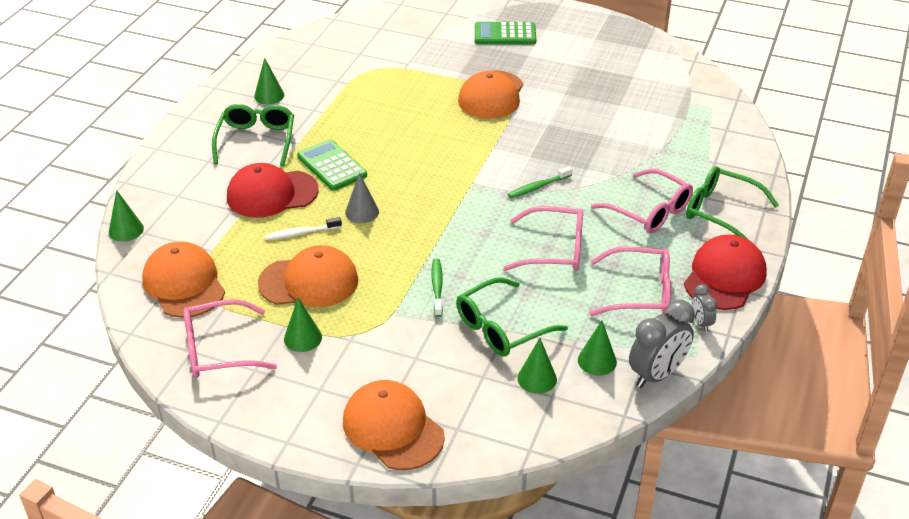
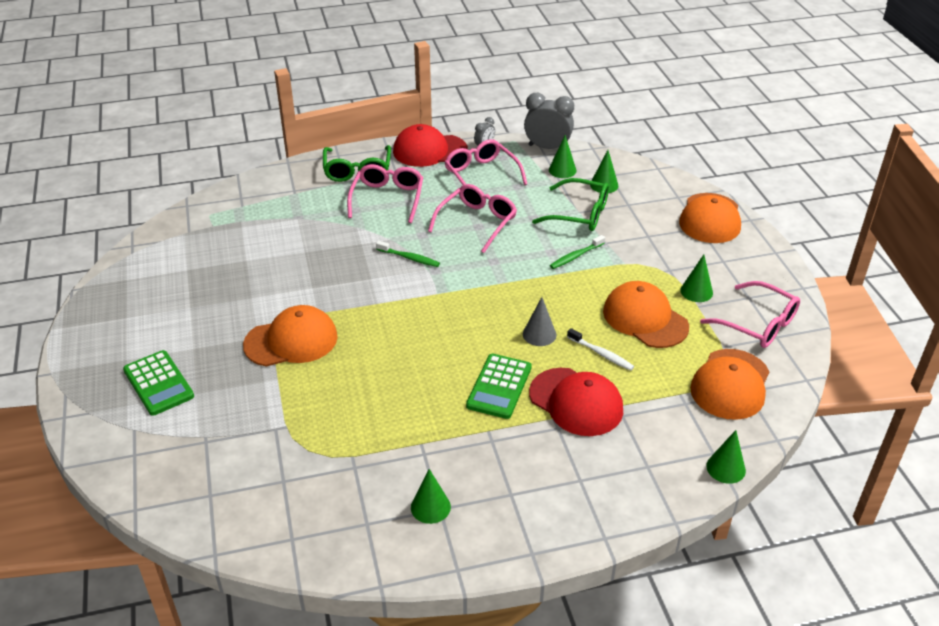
camera: 125 degrees left, 0 degrees up
(256, 140) = (514, 464): green glasses -> none
(554, 250) = (477, 222): pink glasses -> pink glasses turned 60 degrees clockwise

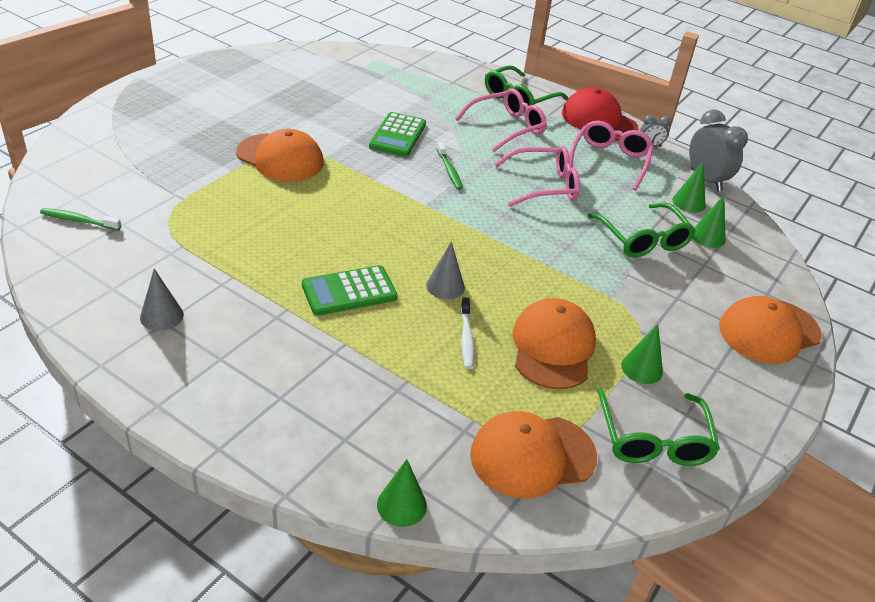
camera: 45 degrees right, 0 degrees up
(158, 383) = (170, 122): green calculator -> green calculator (398, 135)
(430, 507) = (161, 316): green cone -> grey cone
(576, 256) = (580, 263): green toothbrush -> green toothbrush (79, 220)
(576, 402) = (381, 349): red cap -> none
(758, 324) = (653, 440): pink glasses -> green glasses

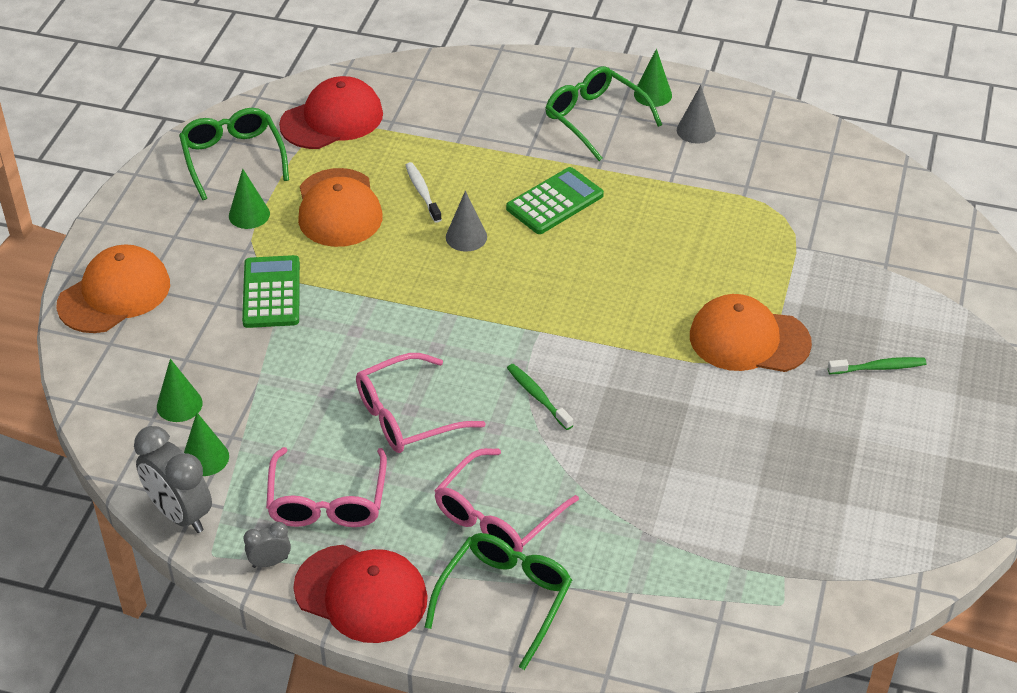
camera: 165 degrees right, 5 degrees up
(79, 220) = (862, 189): green toothbrush -> green toothbrush (879, 367)
(398, 135) = (637, 436): green calculator -> green calculator (271, 293)
(401, 505) = (417, 65): green cone -> green cone (652, 94)
(532, 456) = (332, 119): orange cap -> red cap
(643, 239) = (263, 371): green glasses -> green glasses (595, 118)

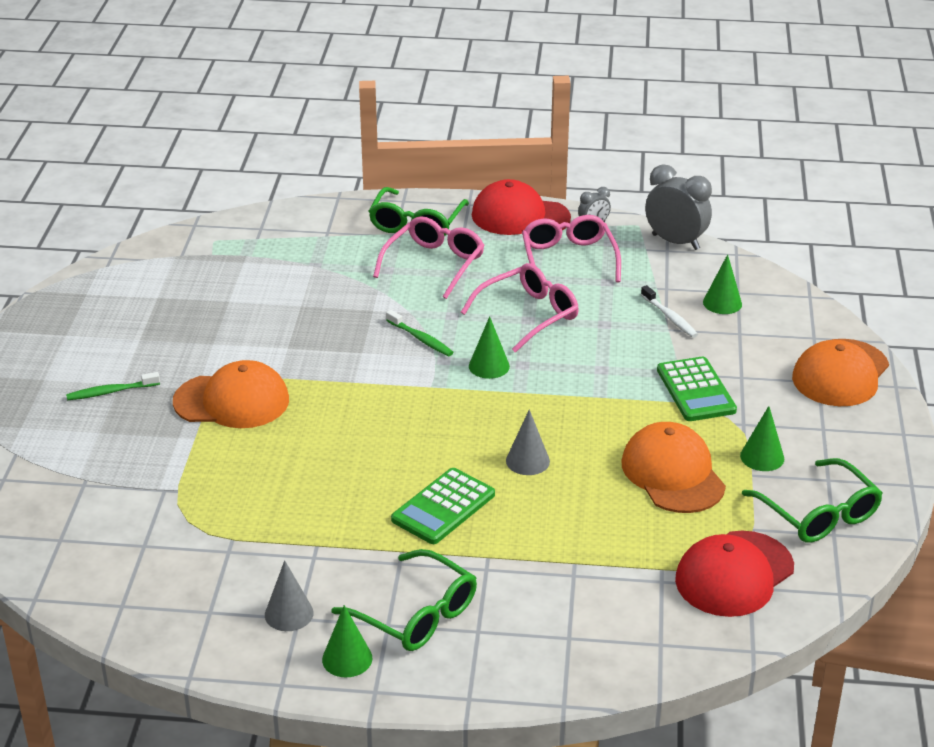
camera: 170 degrees right, 10 degrees down
(205, 458) = (678, 273): green cone -> green cone (489, 366)
(422, 192) = (591, 501): white toothbrush -> white toothbrush (670, 317)

